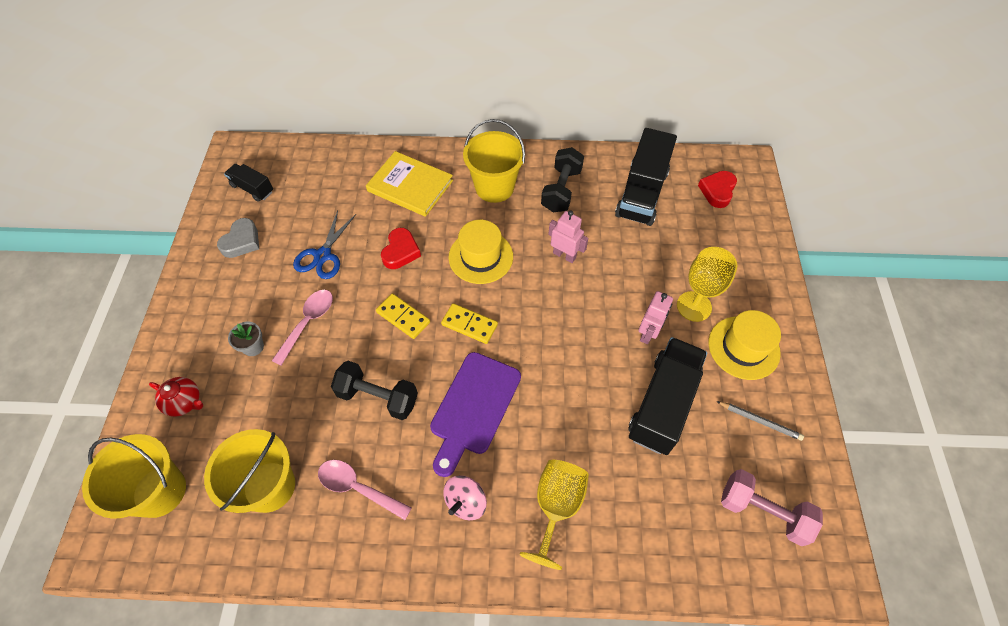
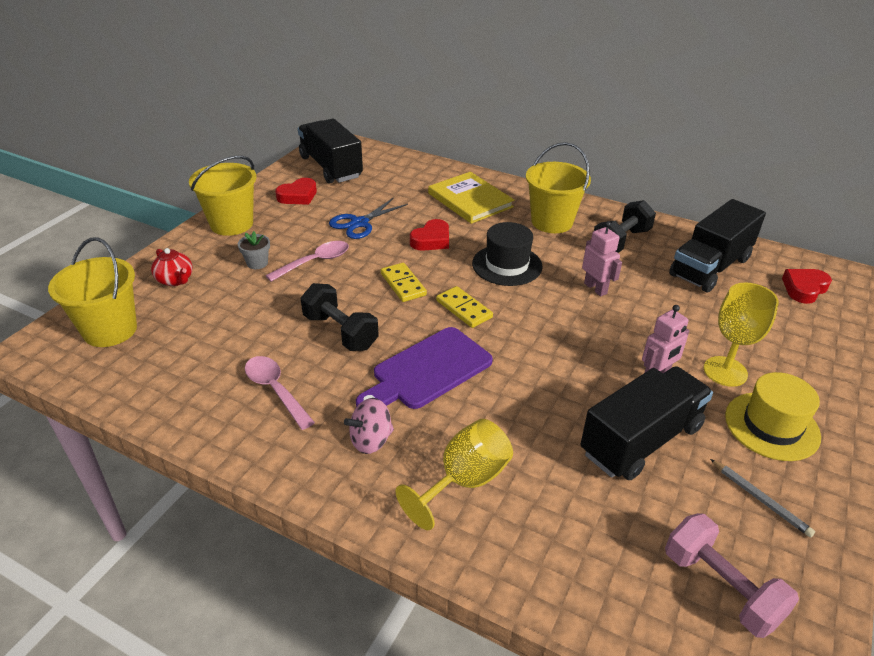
camera: 25 degrees right, 20 degrees down
(242, 241) = (298, 196): grey heart -> red heart
(252, 189) = (331, 167): black truck -> black truck, size x1.90
(269, 486) = (199, 360): yellow bucket -> yellow bucket (232, 224)
(481, 257) = (507, 265): yellow hat -> black hat

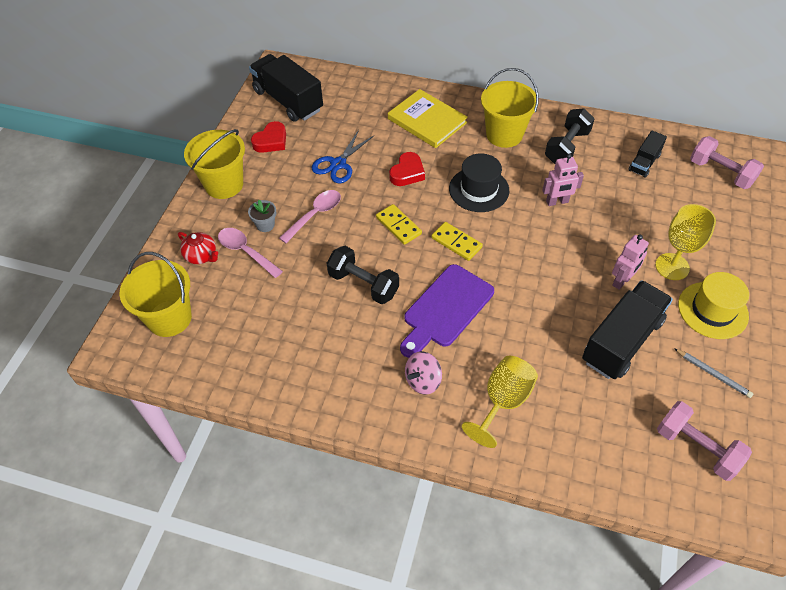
camera: 10 degrees left, 15 degrees up
(275, 390) = (332, 350): pink spoon -> pink spoon (246, 251)
(595, 288) = (557, 202): pink robot -> pink robot turned 120 degrees clockwise
(710, 267) = (644, 163): black truck -> black truck, size x0.53
(804, 288) = (720, 173): red heart -> pink dumbbell

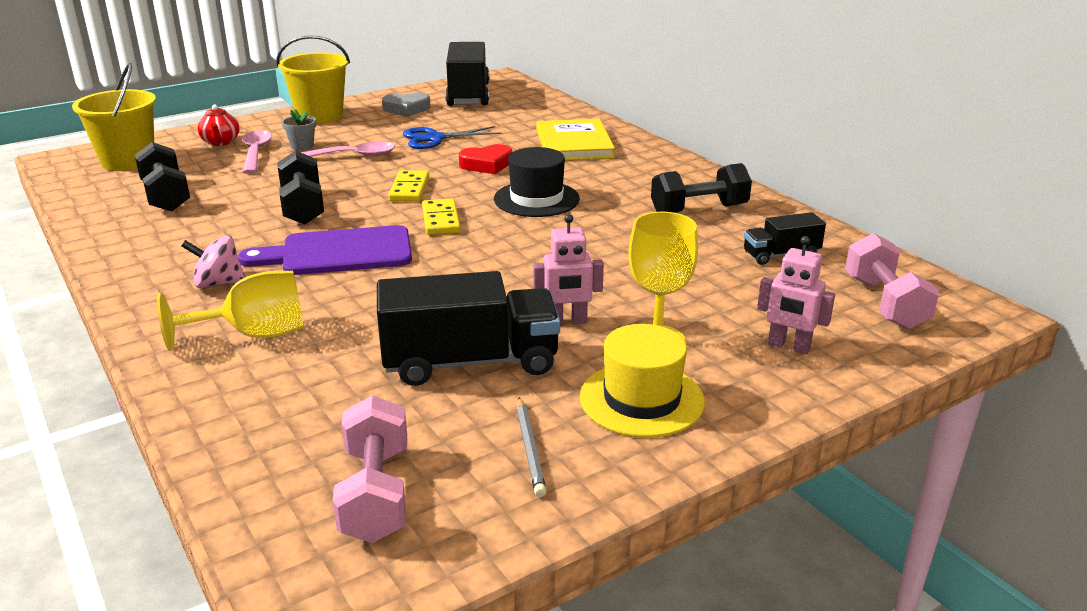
camera: 40 degrees right, 25 degrees down
(260, 333) = (166, 196): none -> black dumbbell
(271, 141) = (406, 109): red heart -> grey heart
(504, 134) = (640, 178): yellow bucket -> none
(557, 202) = (607, 238): pink robot -> pink robot (788, 346)

